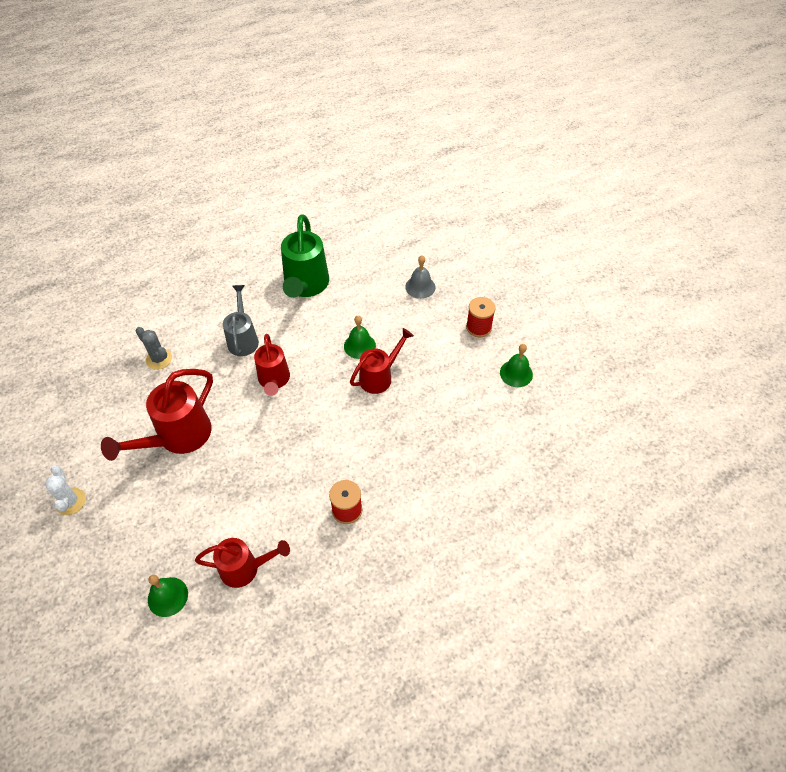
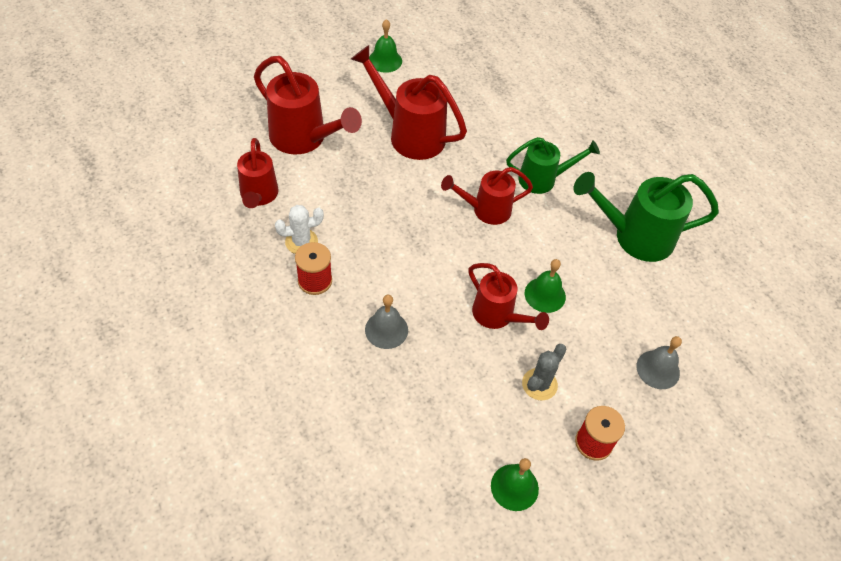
camera: 85 degrees right, 0 degrees up
(70, 501) = (342, 67): white cactus -> white cactus (301, 242)
(159, 359) = (508, 111): grey cactus -> grey cactus (539, 384)
(167, 596) = (239, 141): green bell -> green bell (385, 60)
(172, 532) = (303, 138): none -> red watering can
(243, 339) = (543, 179): grey watering can -> green watering can
(395, 453) = (386, 330): none -> grey bell

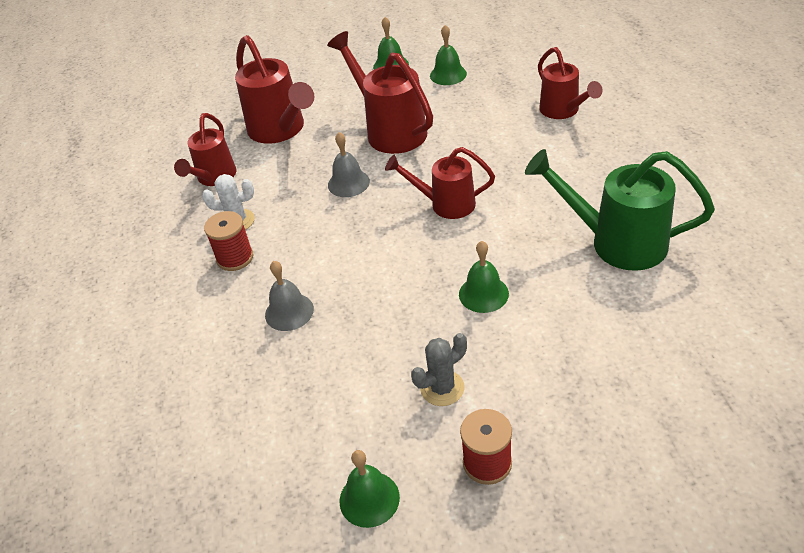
camera: 25 degrees right, 10 degrees down
(442, 70) = (448, 74): none -> green bell
(497, 315) = (419, 310): red watering can -> red watering can (562, 111)
(543, 179) = (523, 178): green watering can -> none
(658, 369) = (600, 390): grey bell -> grey bell (348, 183)

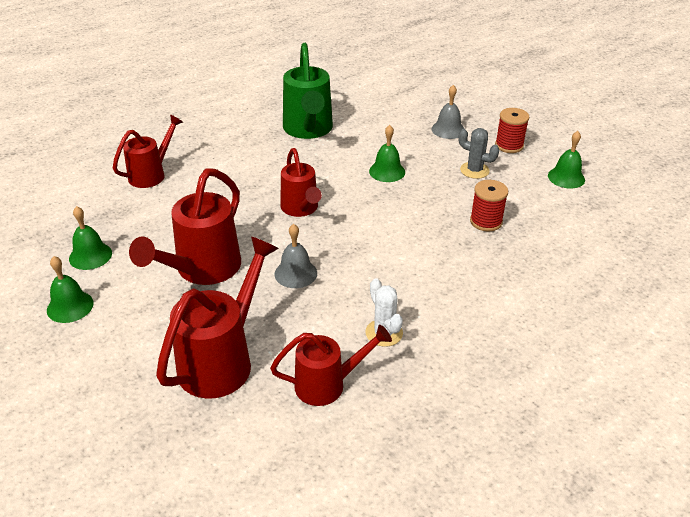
camera: 120 degrees left, 5 degrees down
(235, 258) = (430, 313): red spool -> red spool (486, 221)
(289, 312) = (465, 256): grey bell -> grey bell (448, 129)

